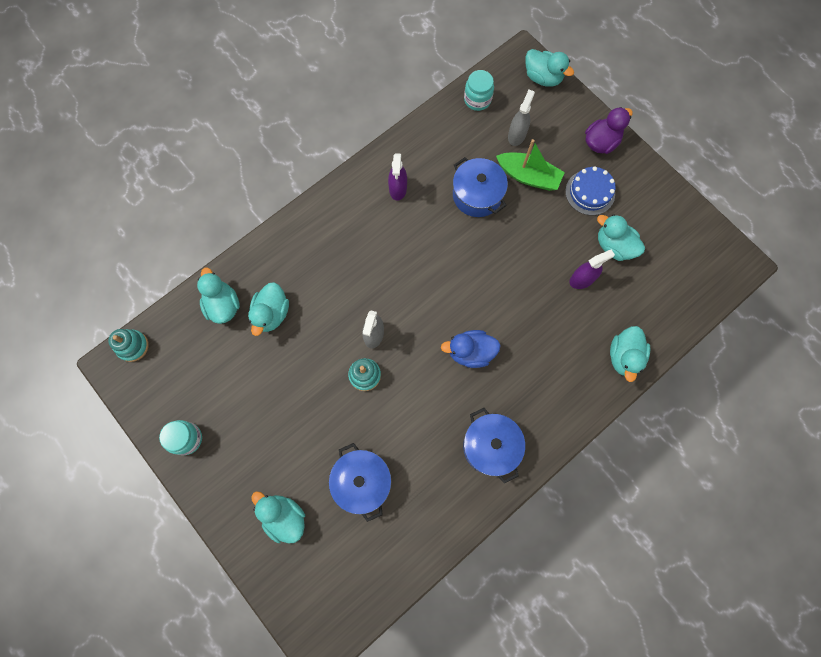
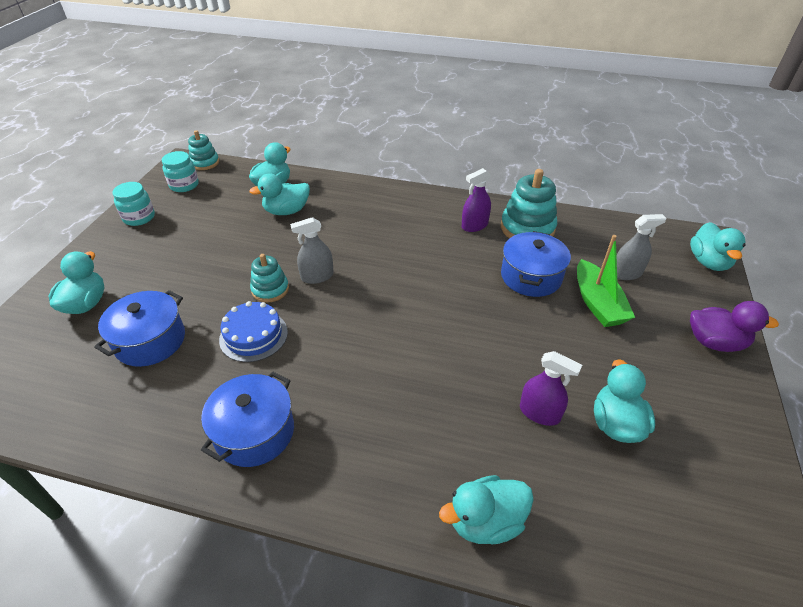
camera: 55 degrees right, 30 degrees down
(428, 156) = (527, 228): none -> turquoise stacking toy
(470, 352) = (357, 355): blue duck -> none
(477, 99) = (621, 231): turquoise jar -> turquoise jar (184, 185)
(590, 192) = (648, 363): blue cake -> blue cake (253, 335)

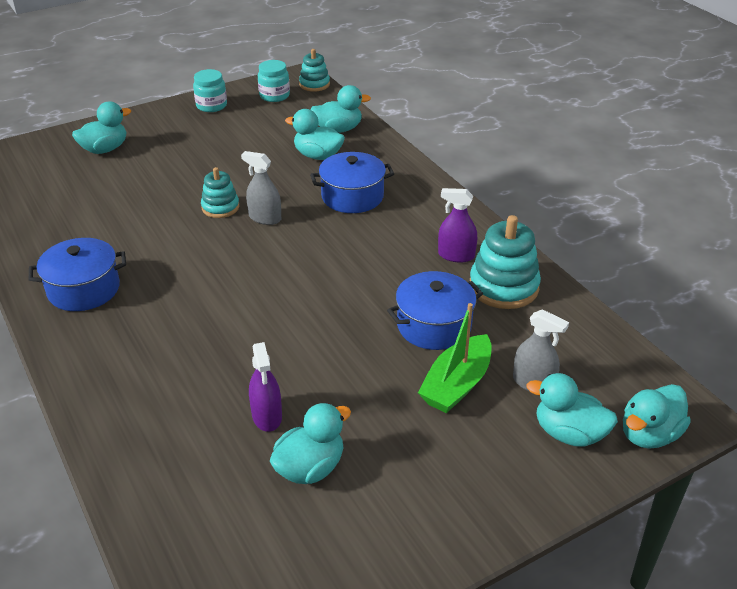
camera: 45 degrees right, 5 degrees down
(150, 341) = (106, 195): blue pot -> blue pot (352, 196)
(253, 335) = (166, 231): blue cake -> none
(485, 521) = (126, 442): turquoise duck -> turquoise duck (569, 433)
(715, 342) = (513, 491): purple duck -> none

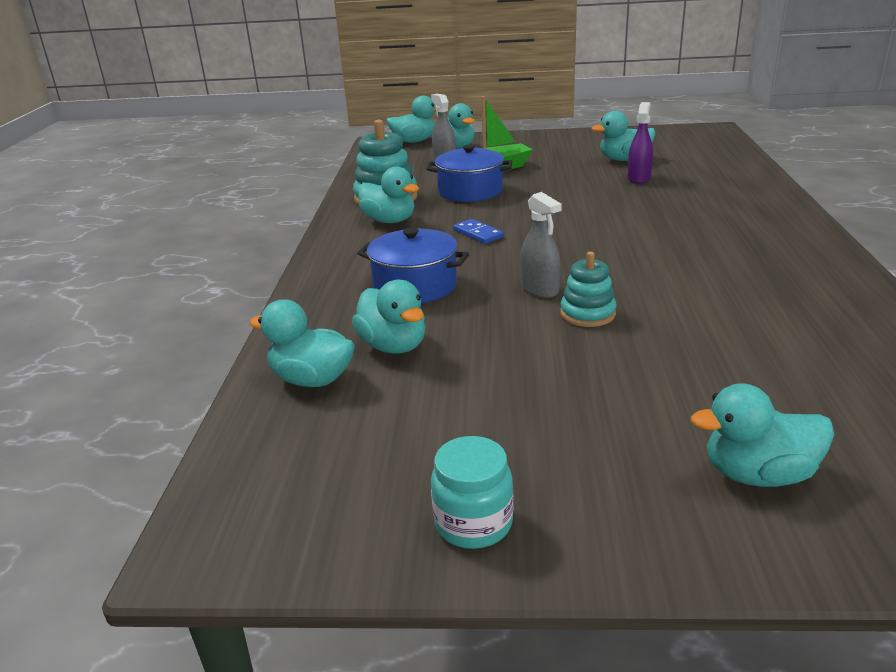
camera: 145 degrees left, 10 degrees down
(84, 289) = (792, 272): blue pot -> none
(274, 96) = (321, 502): turquoise jar -> none
(314, 84) = (211, 505): turquoise stacking toy -> none
(361, 261) = (478, 234): none -> blue domino
(456, 255) = (389, 221): purple spray bottle -> turquoise duck

